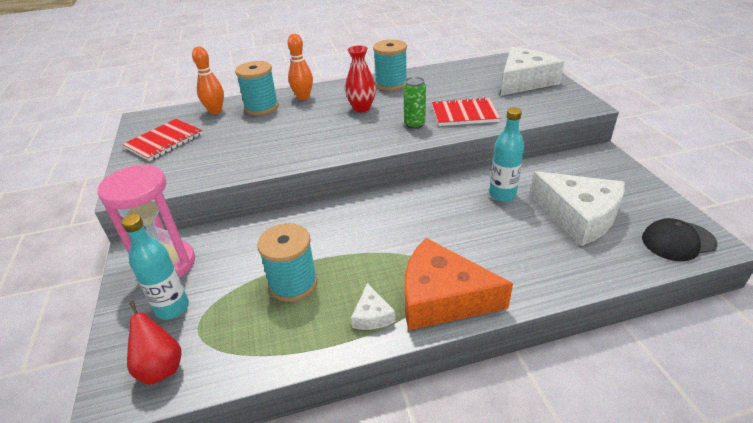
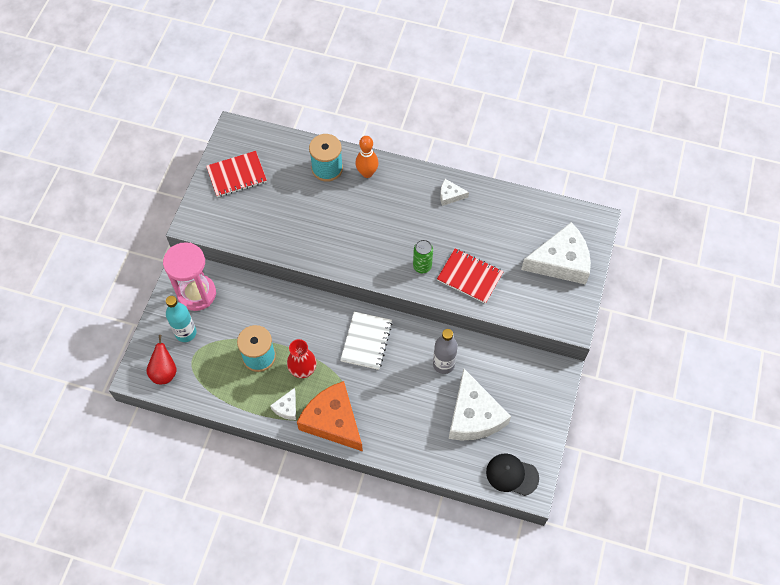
camera: 30 degrees right, 25 degrees up
(215, 111) = (290, 152): orange bowling pin -> none
(361, 108) = (400, 218): red vase -> red vase (303, 370)
(391, 84) = (450, 195): turquoise spool -> white cheese
(407, 213) = (366, 341): none -> white notebook
(502, 195) = (443, 364): turquoise bottle -> grey bottle

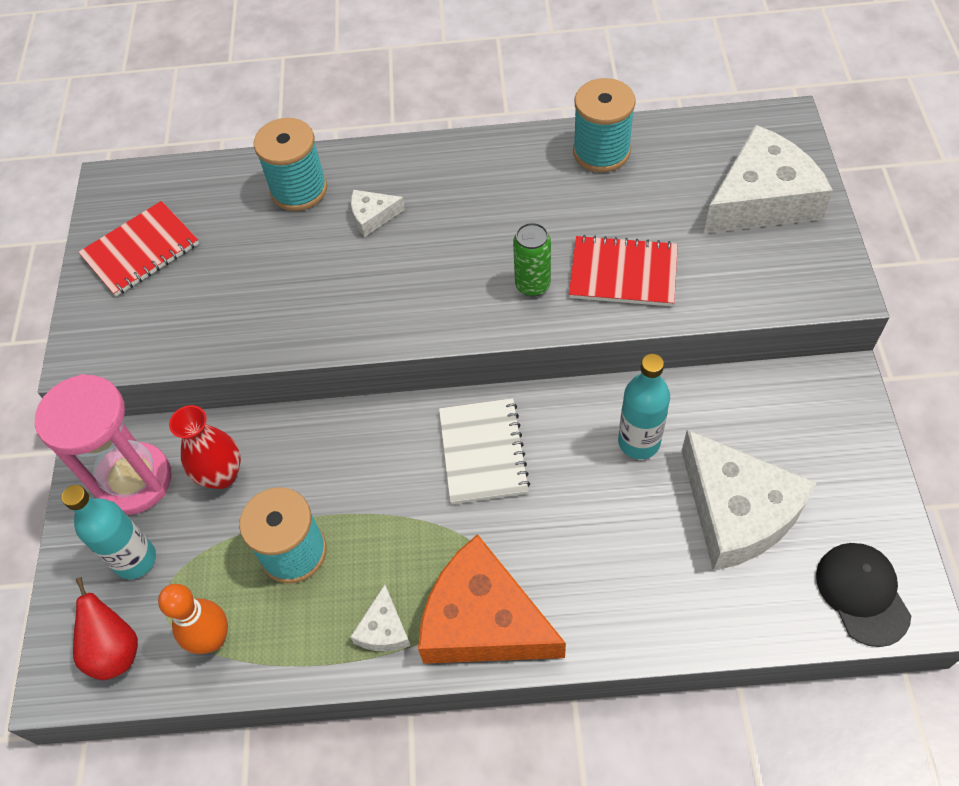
camera: 15 degrees left, 5 degrees down
(303, 370) = (387, 546): red vase -> red vase (221, 475)
(367, 173) = (371, 175): orange bowling pin -> orange bowling pin (212, 639)
(443, 364) = (639, 442): grey bottle -> turquoise bottle
(450, 195) = (527, 162): white cheese -> white cheese (372, 216)
(491, 203) = (601, 152): none -> turquoise spool
(512, 475) = (862, 593): black cap -> black cap turned 75 degrees clockwise

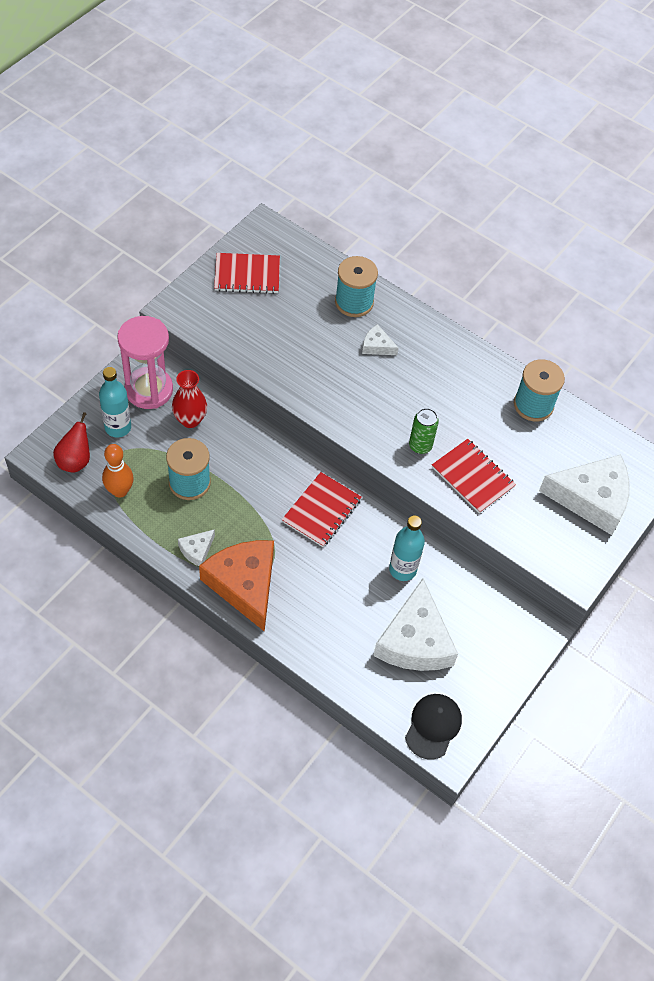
camera: 30 degrees right, 0 degrees up
(483, 452) = (321, 511): white notebook -> red notebook

